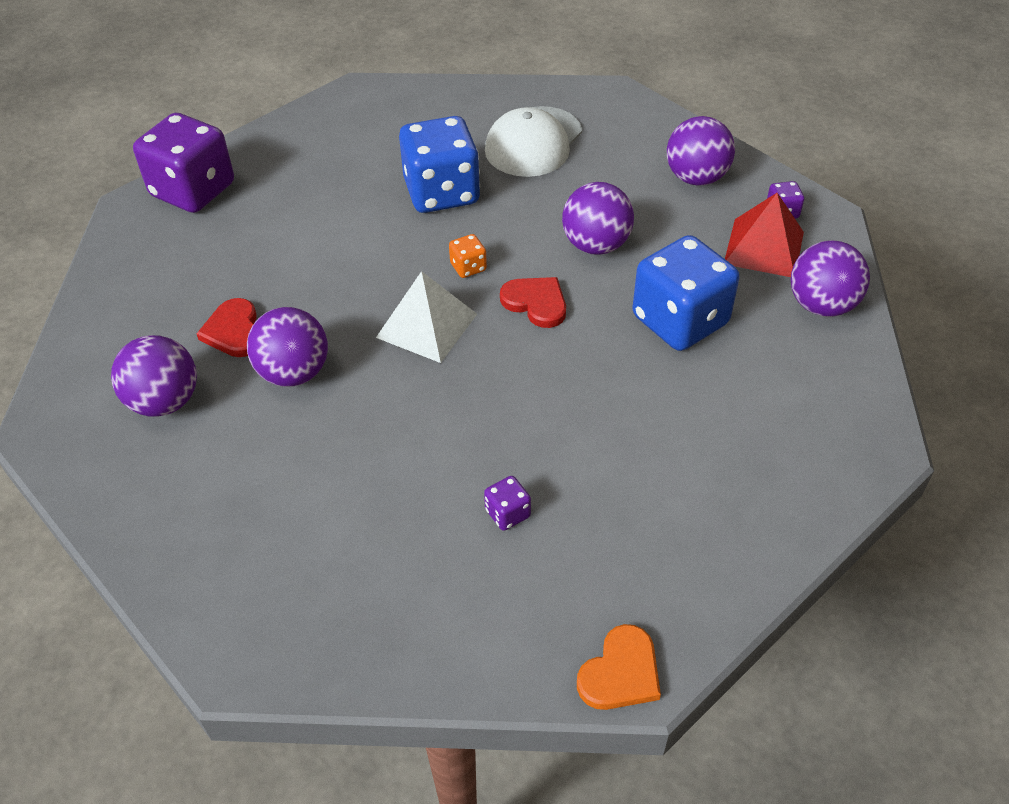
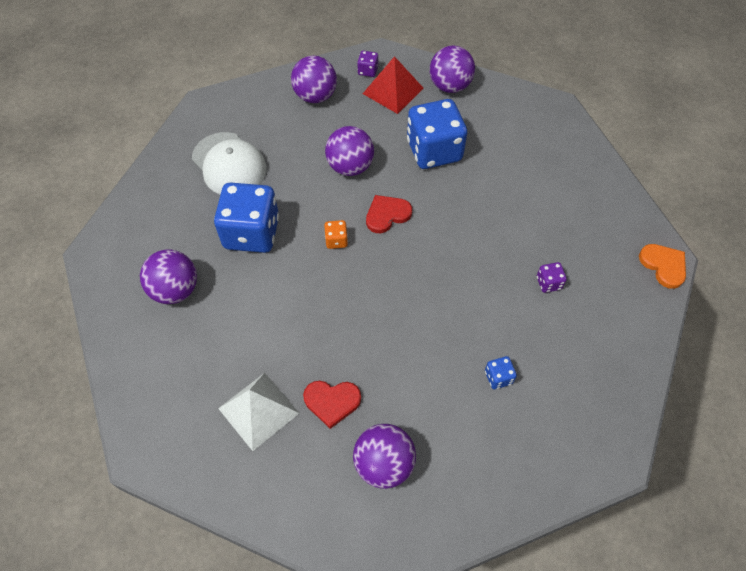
camera: 70 degrees left, 10 degrees up
(193, 190) = (150, 401): purple dice -> none
(294, 372) = (390, 371): purple ball -> purple ball (175, 290)
(322, 488) = (498, 377): none -> blue dice
(427, 325) = (380, 280): white pyramid -> white pyramid (259, 410)

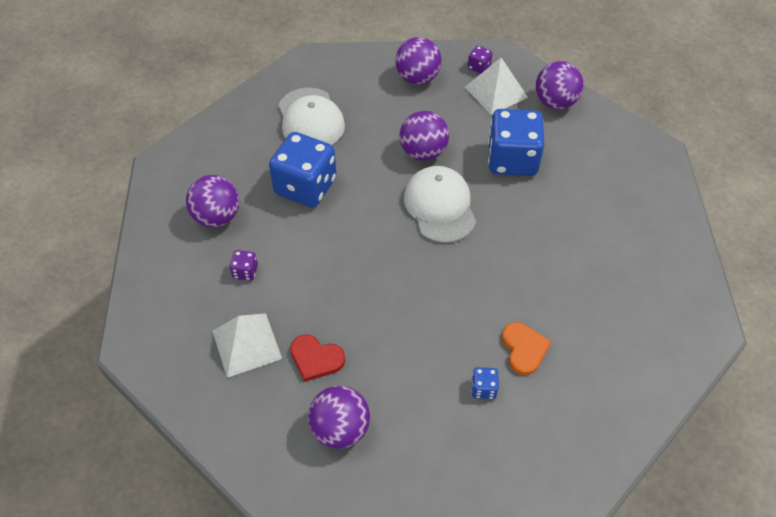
camera: 20 degrees right, 5 degrees down
(336, 240) = (381, 216): orange dice -> none
(387, 215) = (440, 206): red heart -> white cap
(393, 90) = (496, 92): red pyramid -> white pyramid
(548, 283) = (574, 317): purple dice -> purple dice (245, 271)
(663, 265) = (704, 337): orange heart -> orange heart (524, 349)

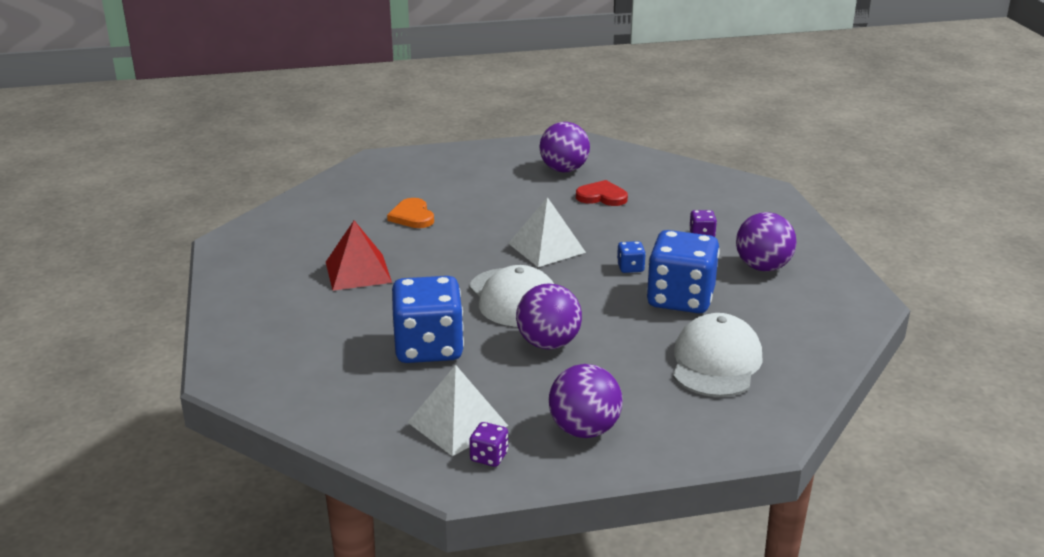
camera: 170 degrees right, 25 degrees down
(247, 344) = (668, 198): white pyramid -> white pyramid (546, 247)
(310, 119) = (716, 362): white cap -> white cap turned 45 degrees clockwise
(483, 388) = (448, 195): blue dice -> blue dice (630, 268)
(555, 102) = (364, 420): purple ball -> none
(573, 260) = (358, 272): none -> red pyramid

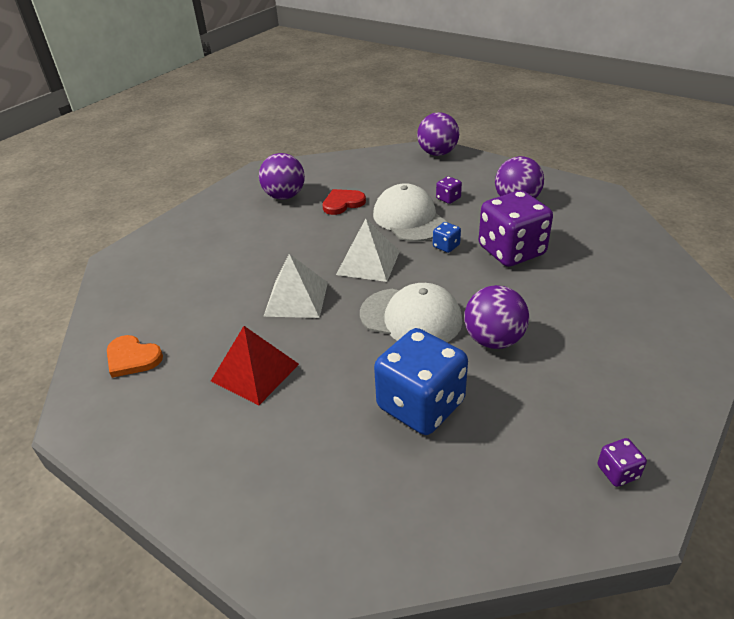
camera: 40 degrees left, 10 degrees up
(412, 216) = (225, 294): orange heart -> orange heart (132, 358)
(457, 424) = (550, 460): white pyramid -> white pyramid (296, 299)
(584, 430) = (629, 395): purple ball -> purple ball (437, 153)
(680, 299) = (511, 251): blue dice -> purple dice
(716, 362) = (605, 284): white cap -> white cap (409, 218)

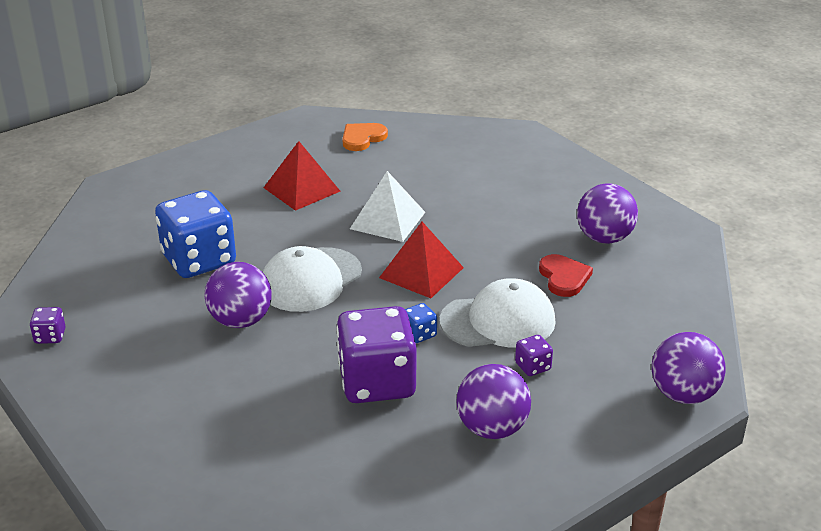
camera: 105 degrees right, 5 degrees down
(368, 262) = (421, 272): white pyramid -> red pyramid

